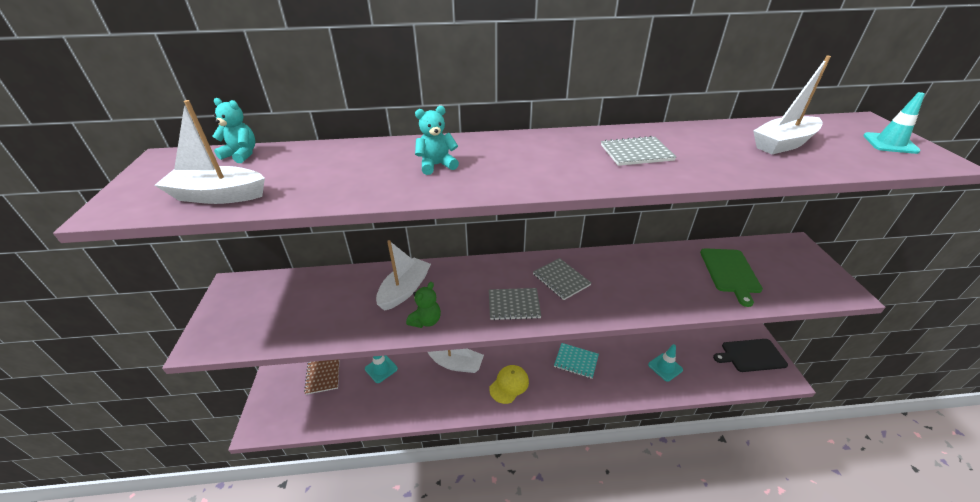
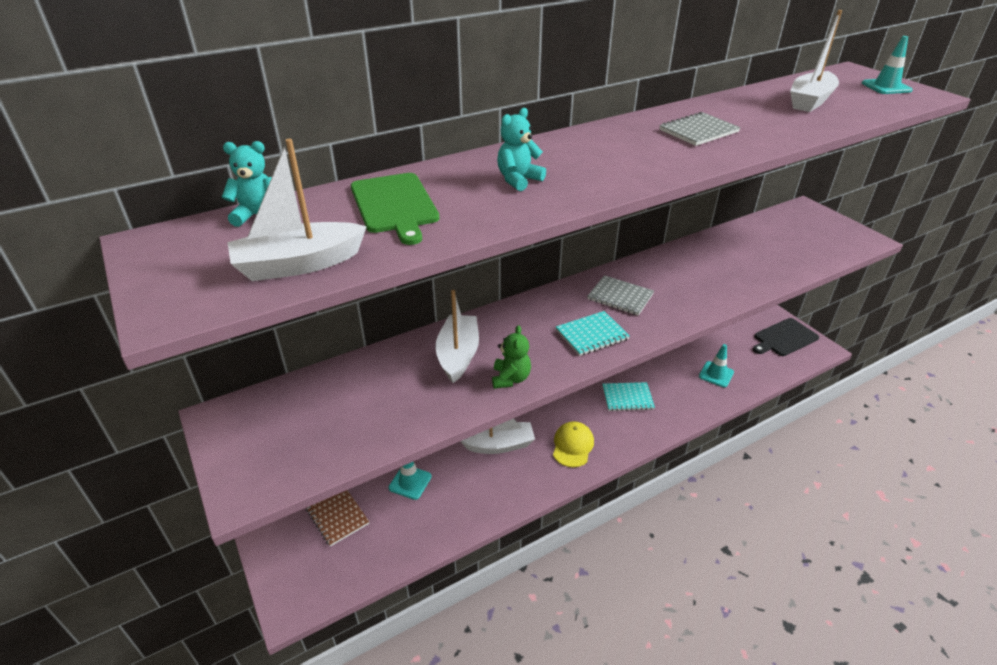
camera: 25 degrees left, 0 degrees up
(514, 305) = (592, 335): grey notebook -> turquoise notebook
(730, 272) = (768, 248): green cutting board -> green cutting board (394, 205)

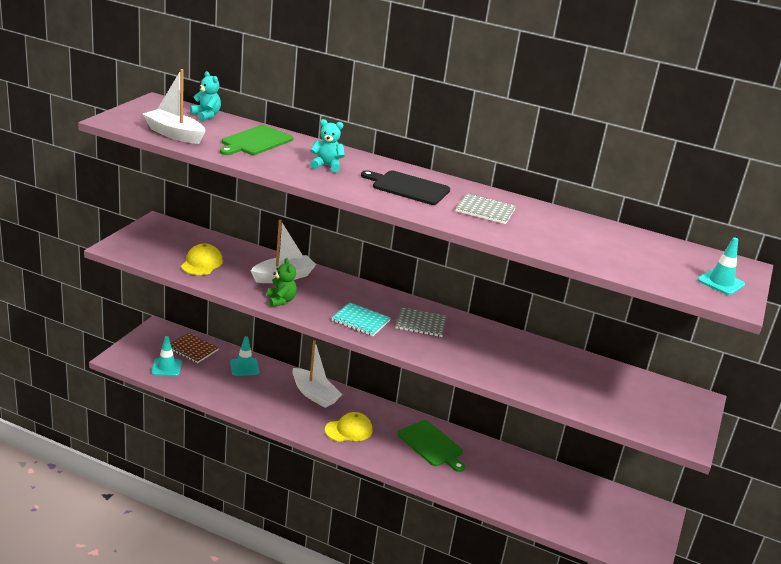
camera: 50 degrees right, 10 degrees down
(337, 516) = (192, 349): brown notebook -> brown notebook turned 75 degrees counterclockwise
(368, 415) = (201, 263): none -> yellow cap
(510, 378) = (281, 300): green teddy bear -> green teddy bear turned 75 degrees counterclockwise
(620, 297) = (421, 323): grey notebook -> grey notebook turned 75 degrees counterclockwise
(627, 398) = (432, 445): turquoise notebook -> green cutting board
(716, 374) = (520, 491): turquoise traffic cone -> turquoise traffic cone (166, 367)
(784, 338) = (630, 529): black cutting board -> black cutting board (408, 187)
(810, 101) = (621, 249): white boat -> none

